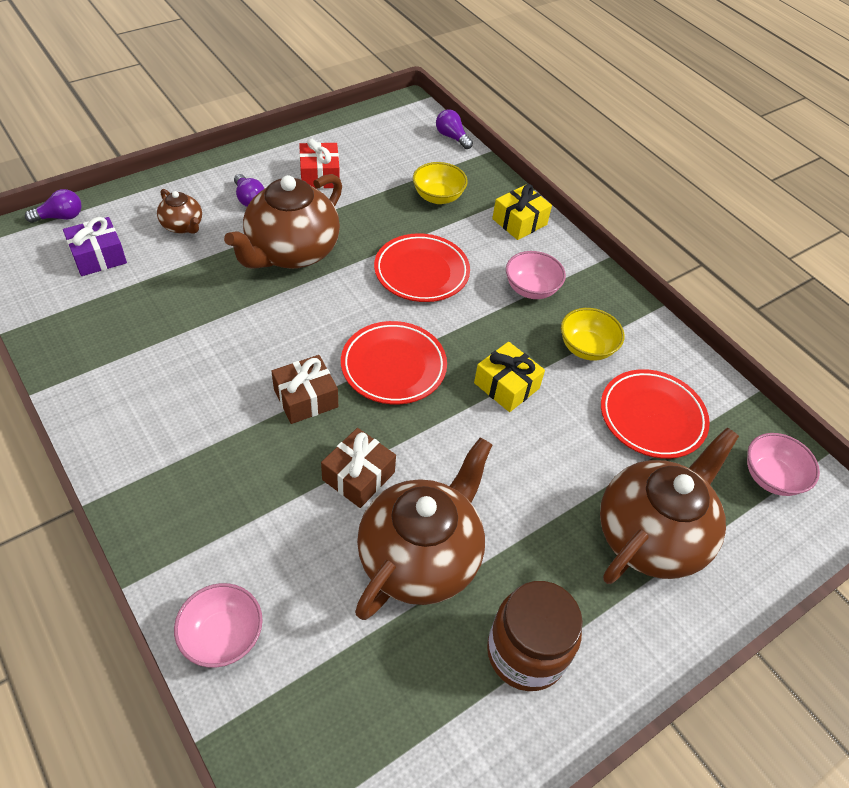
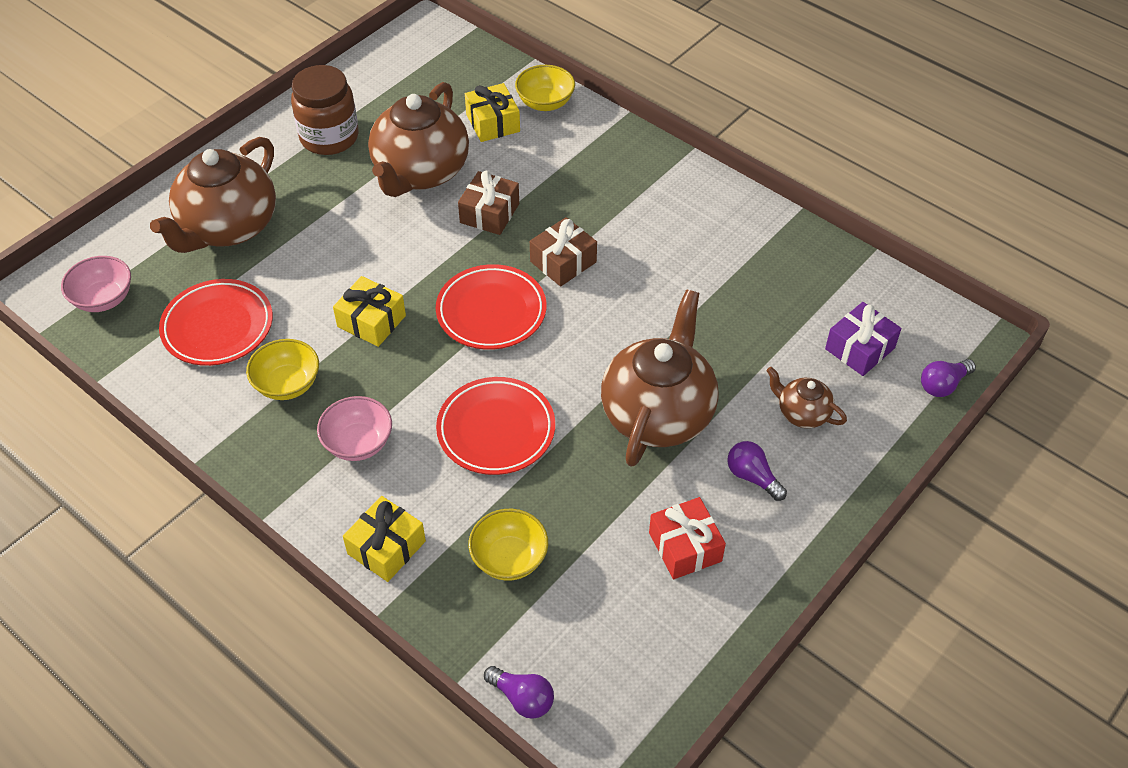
camera: 170 degrees right, 0 degrees up
(223, 636) = (545, 103): pink bowl -> yellow bowl
(306, 617) = (493, 123): none -> yellow gift

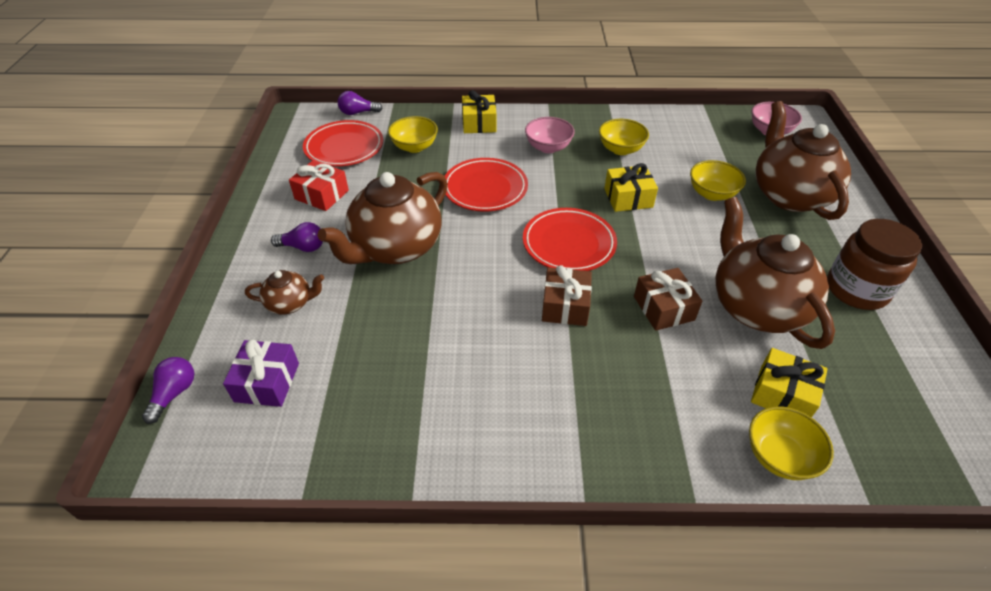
camera: 140 degrees right, 5 degrees down
(218, 327) = (697, 151): red plate -> red plate (344, 147)
(290, 273) = (712, 194): none -> yellow bowl
(658, 413) = (395, 248): brown teapot -> brown teapot turned 60 degrees clockwise

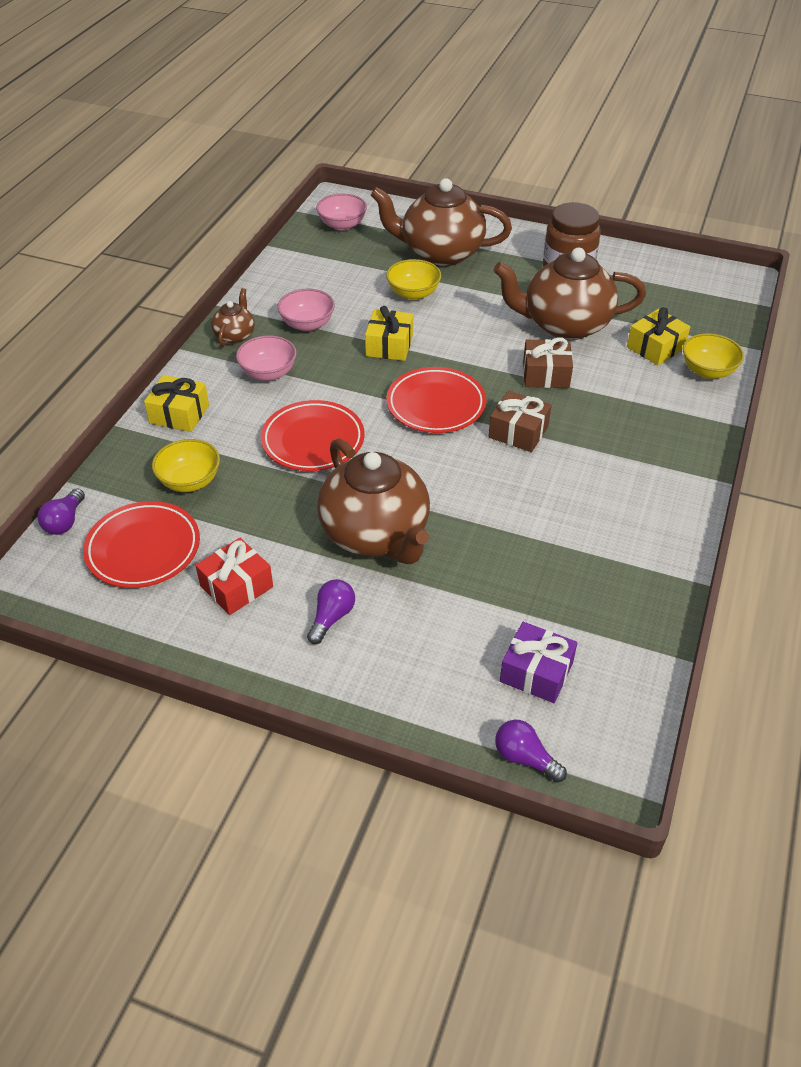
camera: 70 degrees left, 0 degrees up
(290, 303) = (426, 640): brown teapot -> brown teapot (235, 335)
(620, 149) = (307, 324): yellow bowl -> pink bowl

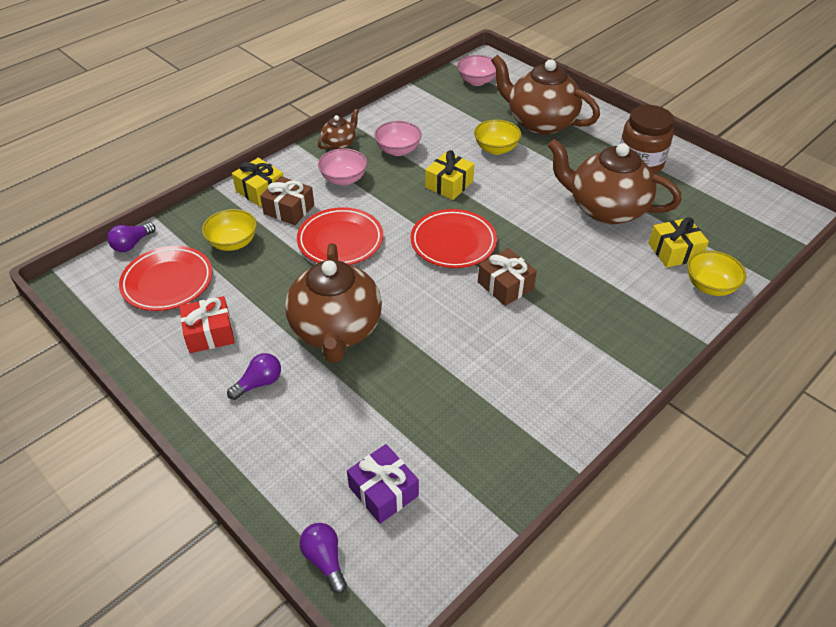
camera: 25 degrees right, 0 degrees up
(546, 374) = (561, 245): brown gift -> brown gift (289, 209)

